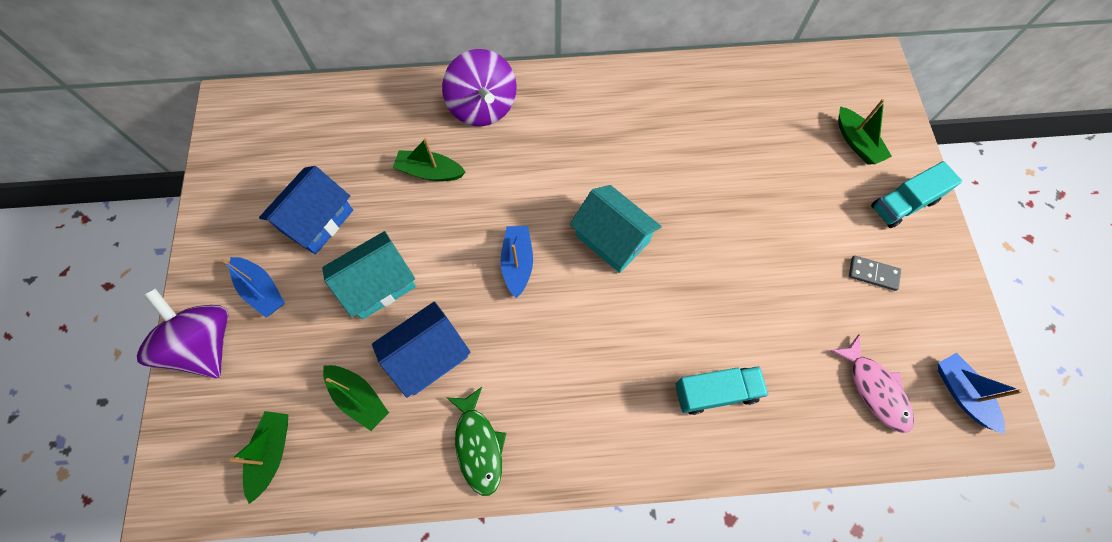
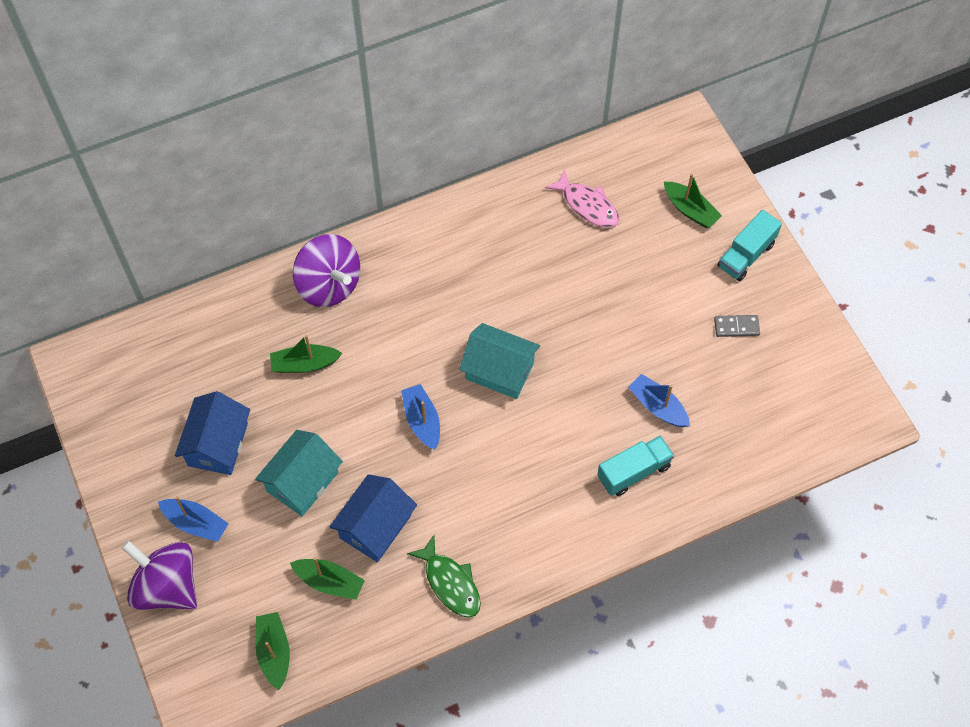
camera: 20 degrees left, 5 degrees down
(875, 389) = (763, 424): pink fish -> pink fish (587, 205)
(962, 394) = (834, 404): blue boat -> blue boat (658, 406)

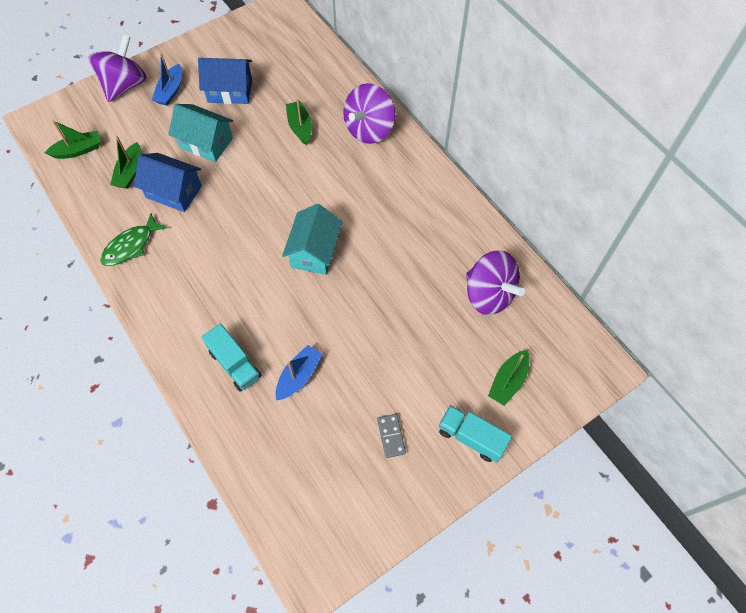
camera: 80 degrees right, 0 degrees up
(422, 421) = (263, 206): blue boat -> none
(587, 205) = (489, 294): pink fish -> purple spinning top

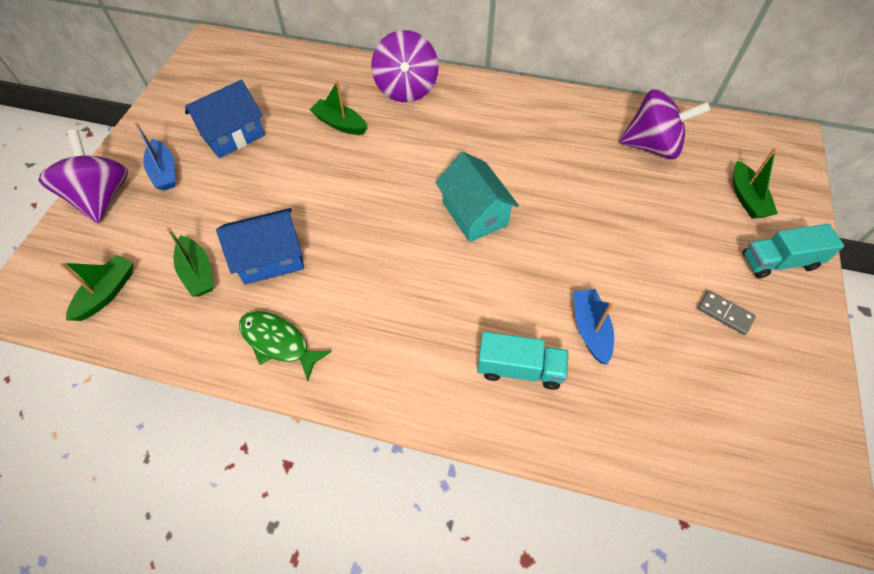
camera: 40 degrees left, 5 degrees down
(131, 246) = (278, 342): green fish -> green fish turned 120 degrees clockwise
(206, 143) = (257, 193): turquoise house -> none

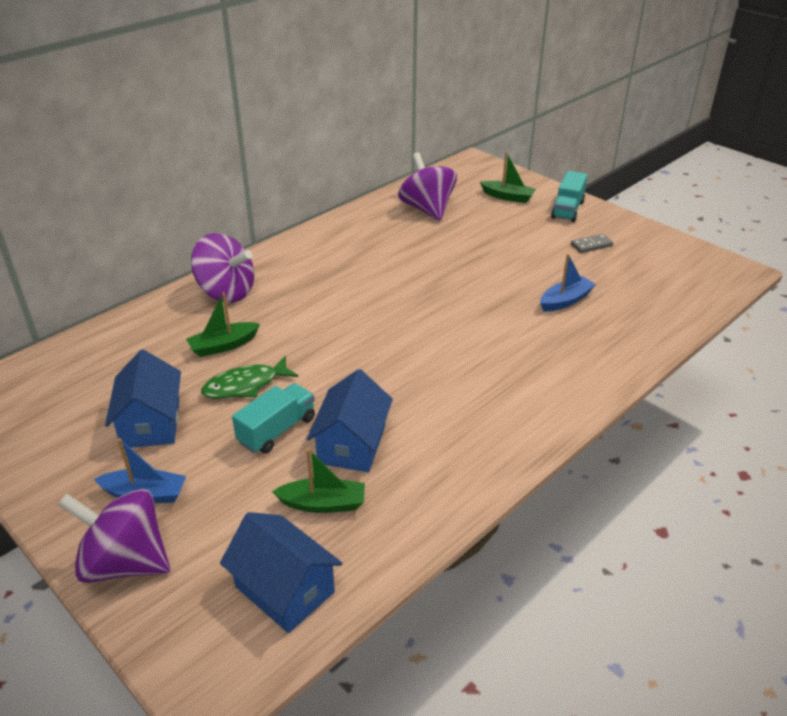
camera: 60 degrees left, 20 degrees down
(107, 293) = (284, 589): green boat -> blue house
(278, 342) = (455, 468): green fish -> green fish (245, 385)
(474, 214) = (413, 310): turquoise house -> none
(519, 369) = (576, 344): turquoise truck -> turquoise truck (277, 430)
(590, 329) = (565, 301): blue boat -> blue boat turned 120 degrees clockwise
(652, 146) = (427, 209): purple spinning top -> purple spinning top turned 60 degrees counterclockwise

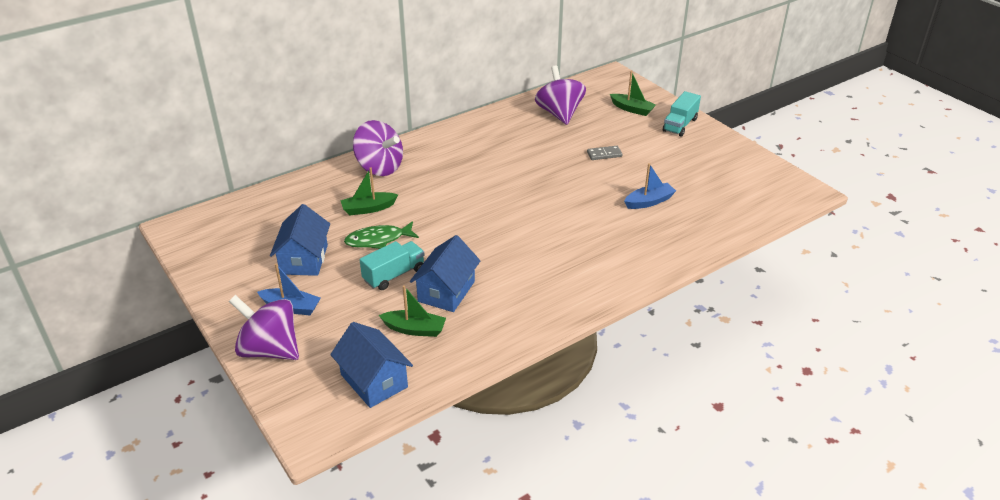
camera: 10 degrees right, 0 degrees up
(591, 245) = (689, 158): grey domino -> grey domino (604, 154)

